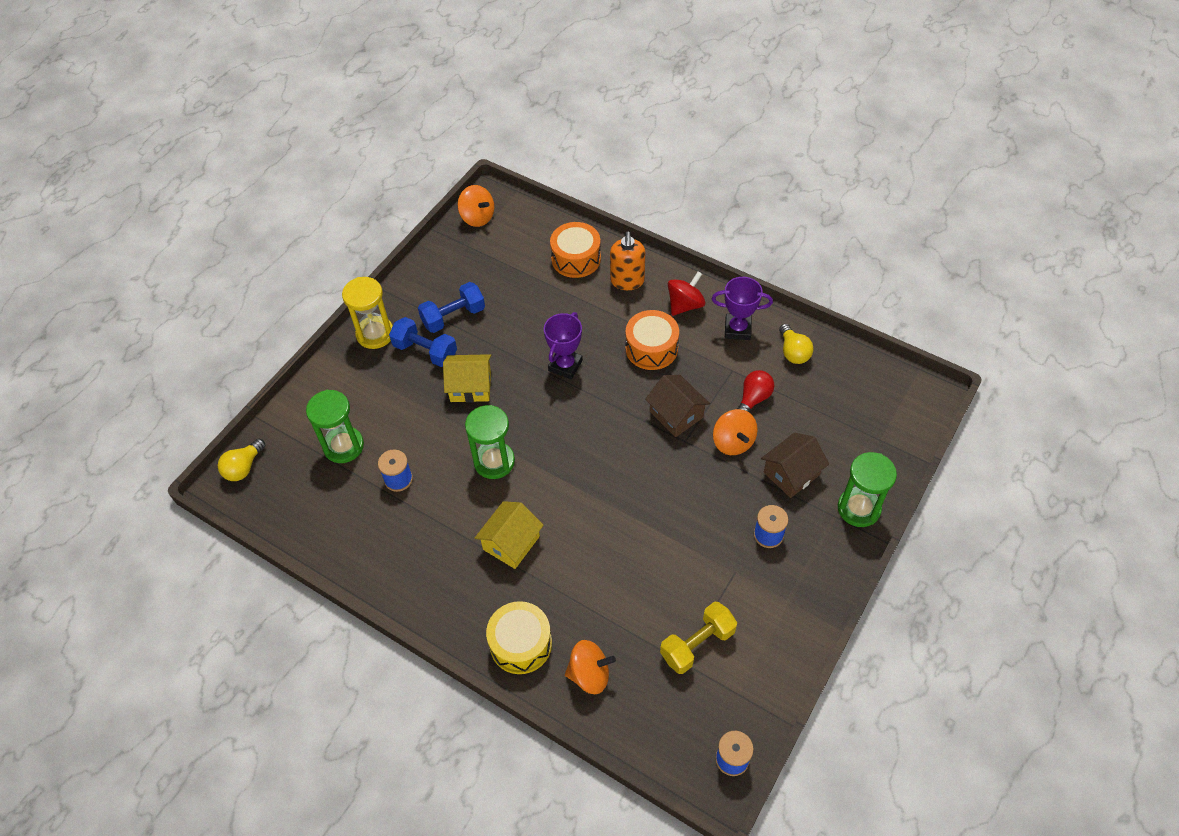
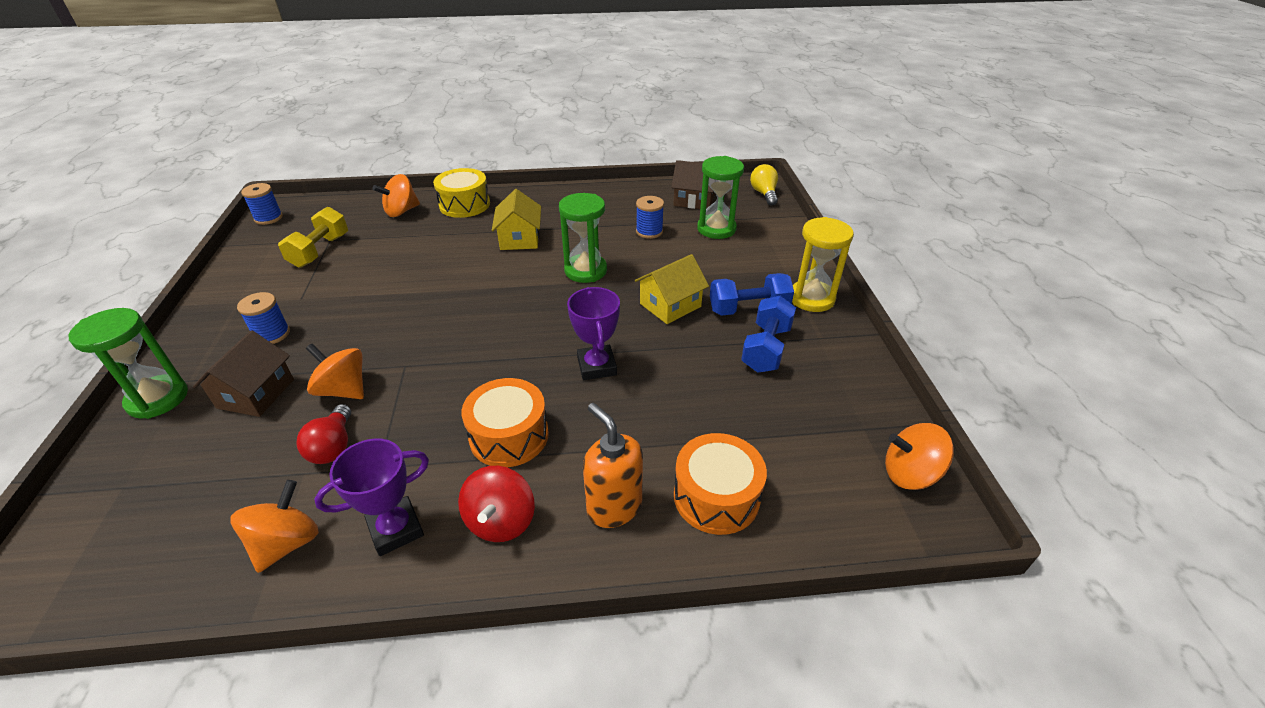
camera: 140 degrees right, 15 degrees down
(676, 414) = (430, 383): brown house -> brown house (694, 200)
(793, 352) = (287, 543): yellow light bulb -> orange spinning top

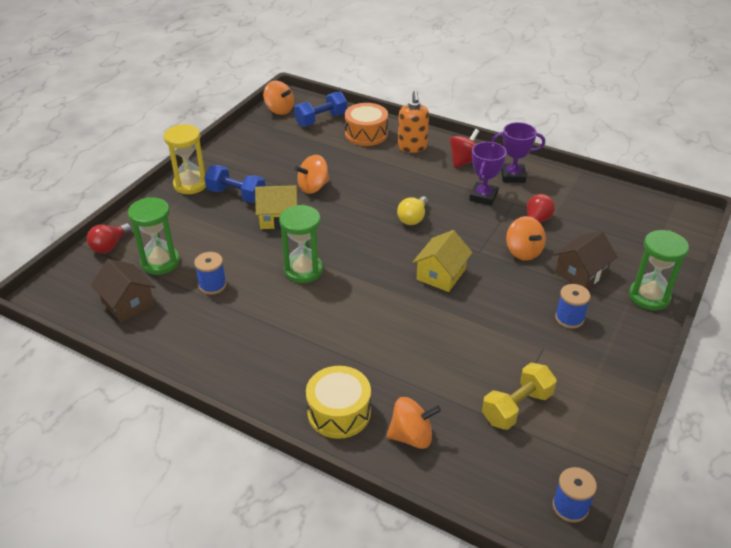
camera: 145 degrees left, 0 degrees up
(287, 543) = (564, 190): orange spinning top -> orange spinning top (313, 187)
(509, 436) = (439, 190): orange drum -> none
(520, 238) = (323, 331): yellow house -> yellow house (441, 274)
(597, 366) = (363, 202): purple trophy -> purple trophy (483, 196)
(764, 194) = (63, 280): yellow light bulb -> yellow light bulb (413, 218)
(766, 348) = (261, 172): blue dumbbell -> blue dumbbell (321, 120)
(776, 223) = (110, 246): none -> red light bulb

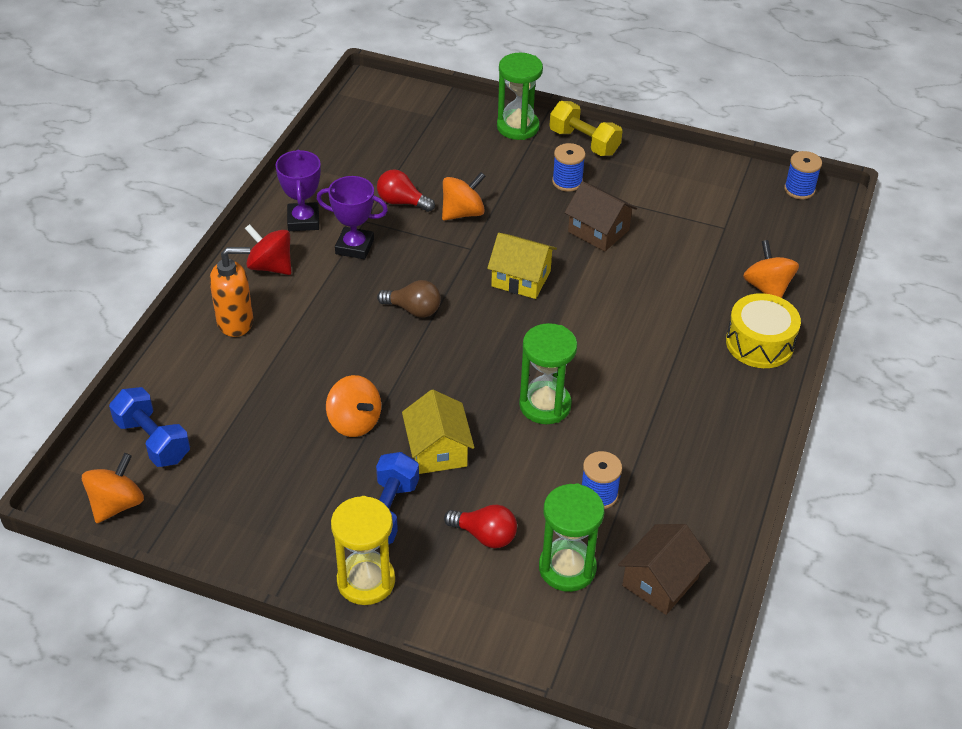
camera: 100 degrees left, 5 degrees up
(110, 246) = (545, 646): red light bulb -> red light bulb (485, 535)
(366, 134) = (198, 378): orange drum -> none
(413, 218) = (413, 310): yellow light bulb -> brown light bulb
(516, 407) = (702, 219): yellow dumbbell -> yellow dumbbell (584, 142)
(581, 273) = (490, 170): brown house -> brown house (598, 231)

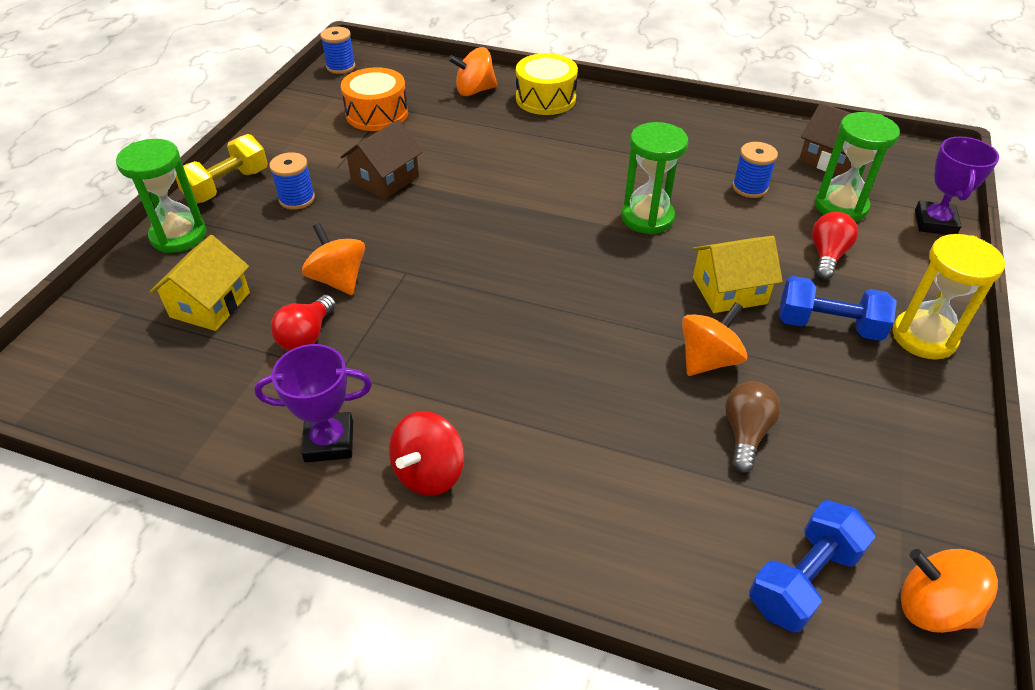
camera: 90 degrees left, 0 degrees up
(236, 322) = (550, 503): orange soap dispenser -> none
(354, 247) = (393, 379): purple trophy -> purple trophy (935, 223)
(413, 310) = (514, 317): brown light bulb -> brown light bulb (745, 433)
(521, 279) = (460, 233): yellow house -> yellow house (210, 305)
(710, 220) = (377, 114): none -> orange drum

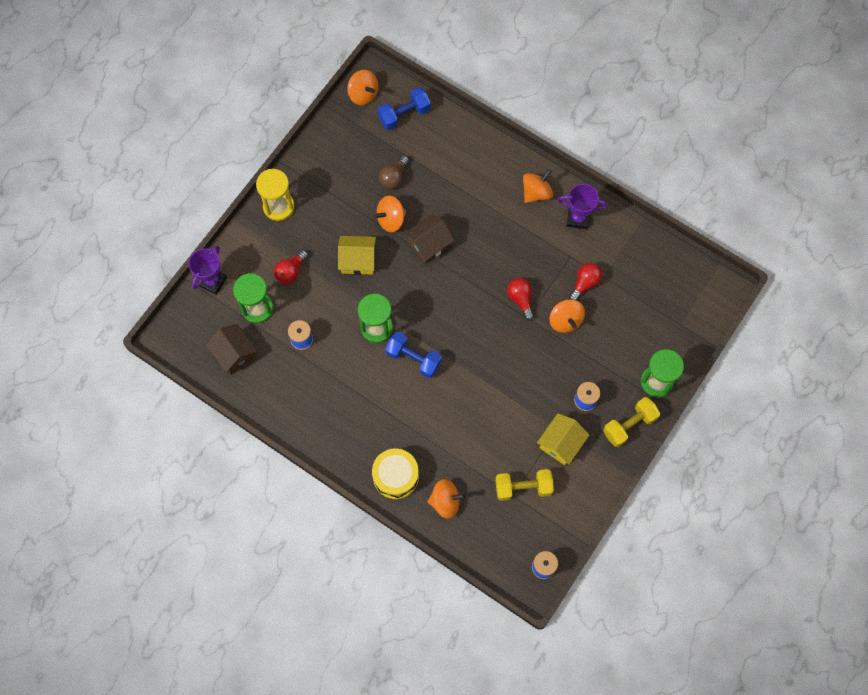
camera: 165 degrees left, 25 degrees up
(210, 305) = (635, 318): yellow house -> yellow house (561, 443)
(377, 114) = (523, 487): orange drum -> yellow dumbbell
(385, 179) = (527, 406): brown house -> brown house (429, 244)
(423, 293) = (520, 299): none -> red light bulb
(429, 472) = (536, 192): red spinning top -> orange spinning top
(828, 325) = (320, 225): blue dumbbell -> blue dumbbell (413, 359)

